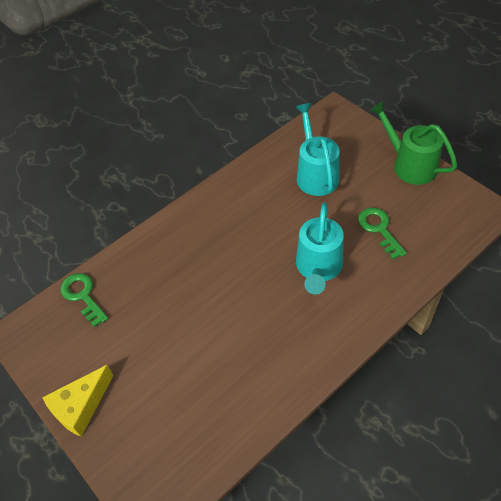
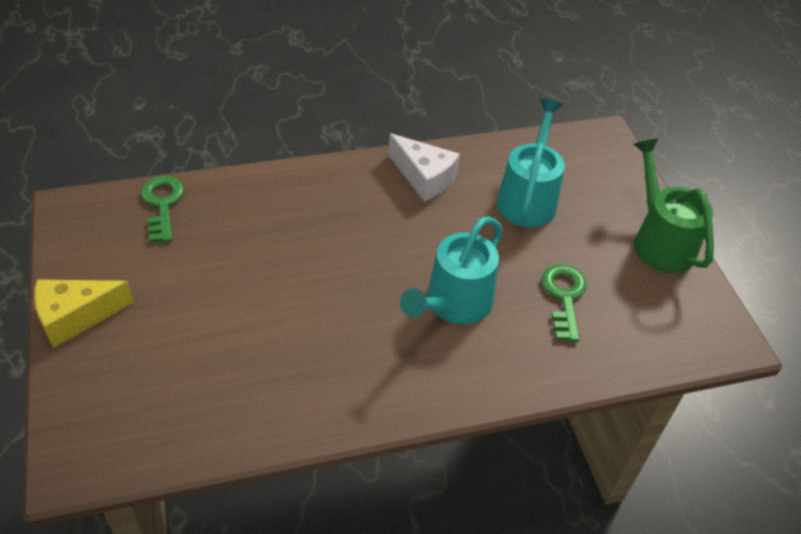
camera: 20 degrees right, 5 degrees down
(243, 191) = (424, 177): none -> white cheese

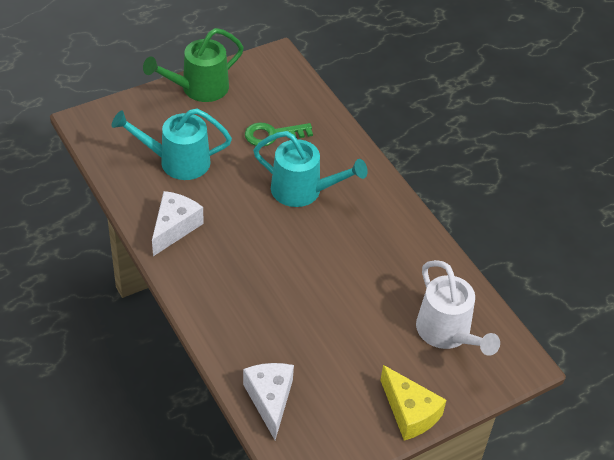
camera: 105 degrees left, 0 degrees up
(162, 204) = (270, 400): green key -> white cheese
(162, 393) = (448, 333): none -> white watering can

